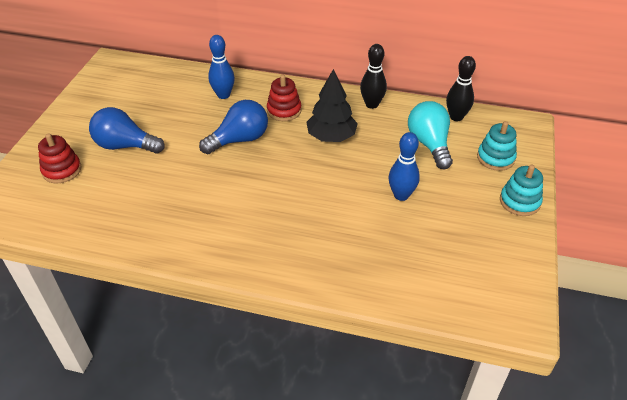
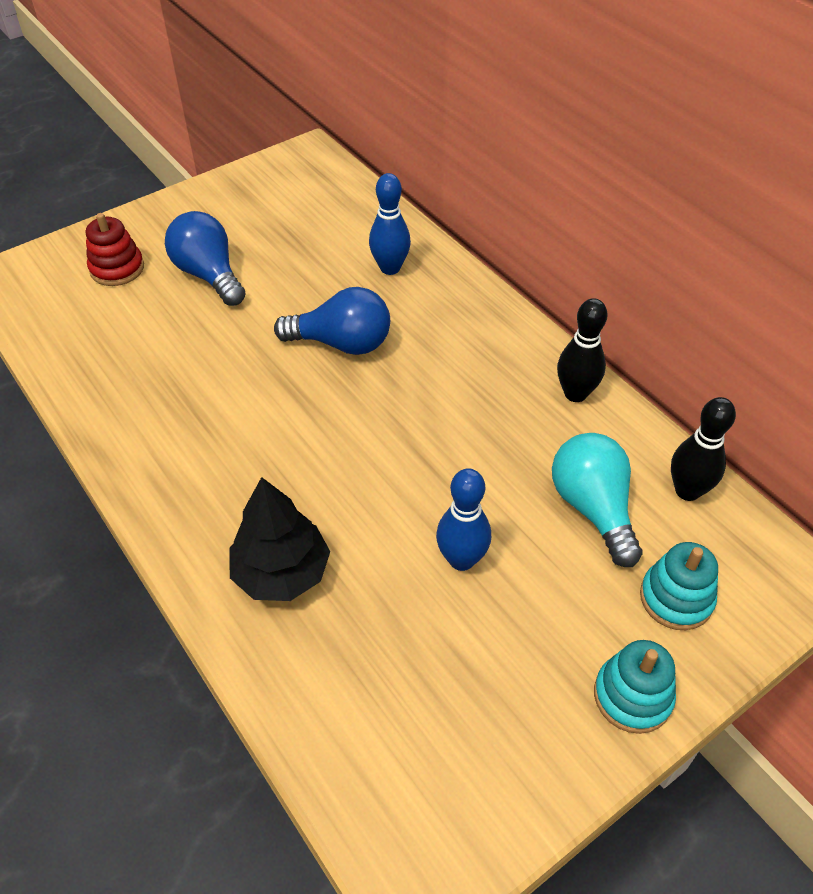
camera: 40 degrees right, 5 degrees up
(284, 110) = (442, 333): red stacking toy -> none
(331, 137) = (462, 409): black tree -> black tree (281, 572)
(429, 144) = (593, 508): turquoise light bulb -> turquoise light bulb turned 45 degrees counterclockwise

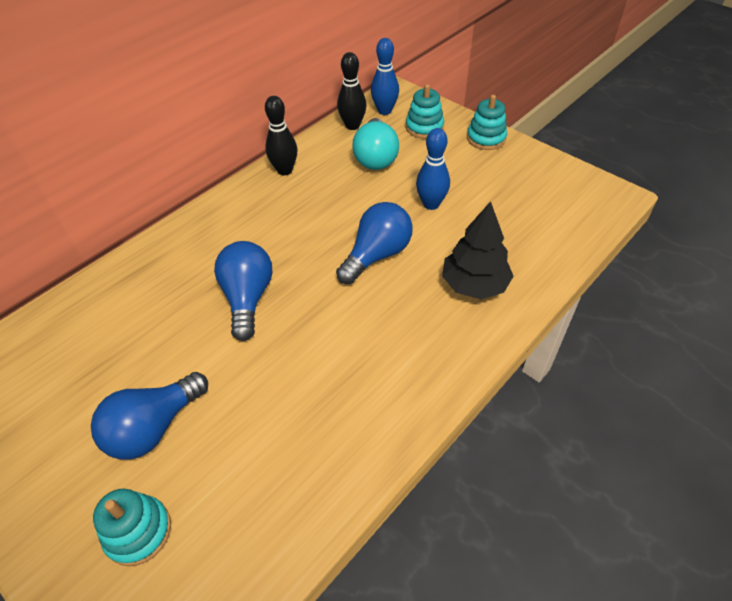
camera: 100 degrees left, 0 degrees up
(117, 268) = (138, 532): red stacking toy -> turquoise stacking toy
(373, 472) = (377, 255): none -> blue light bulb
(390, 268) = (150, 284): blue bowling pin -> blue bowling pin (384, 111)
(593, 508) = (375, 157): turquoise light bulb -> turquoise light bulb turned 60 degrees counterclockwise

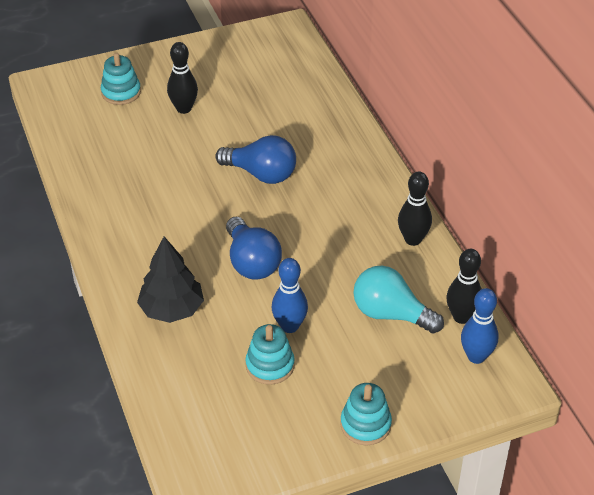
camera: 115 degrees right, 5 degrees down
(154, 427) = (184, 108): blue light bulb -> black bowling pin
(424, 127) = (421, 378): turquoise stacking toy -> turquoise stacking toy (270, 365)

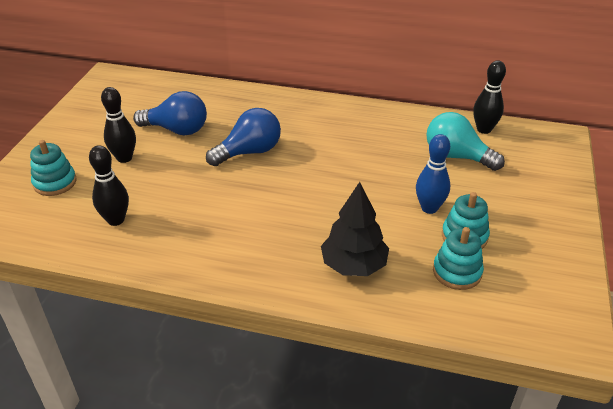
camera: 55 degrees left, 5 degrees down
(251, 262) = (341, 198): blue light bulb -> blue light bulb (177, 130)
(365, 425) = (560, 214): turquoise stacking toy -> turquoise stacking toy (457, 272)
(391, 314) = (456, 156): turquoise light bulb -> turquoise light bulb turned 60 degrees clockwise
(413, 239) = (391, 117): black bowling pin -> black bowling pin (116, 220)
(476, 356) = (526, 139): blue bowling pin -> none

